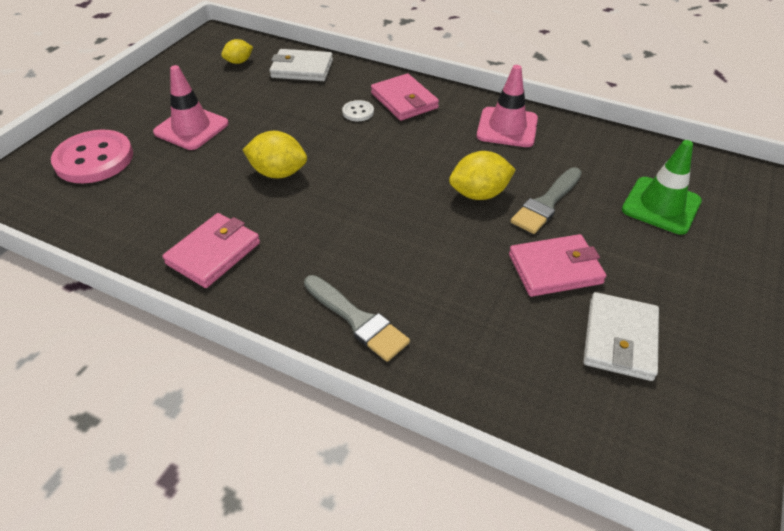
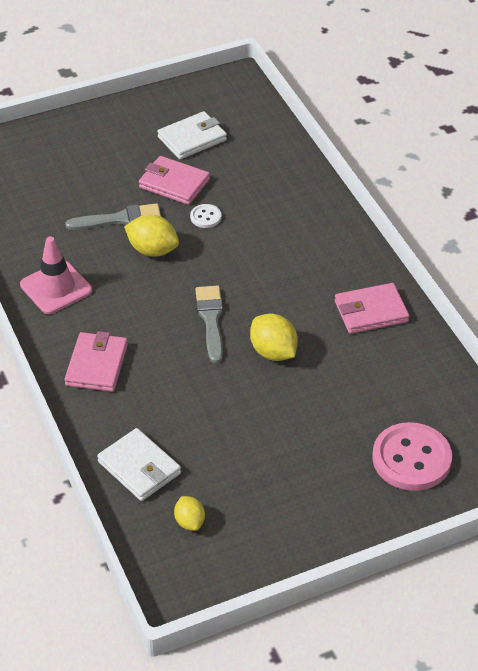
camera: 140 degrees left, 0 degrees up
(191, 128) = (306, 447): pink traffic cone -> none
(239, 62) = (189, 522): yellow lemon -> yellow lemon turned 60 degrees clockwise
(357, 320) = (318, 222): grey brush -> grey brush (211, 320)
(358, 112) = (149, 376): white button -> white button (205, 217)
(661, 205) = (53, 177): green traffic cone -> none

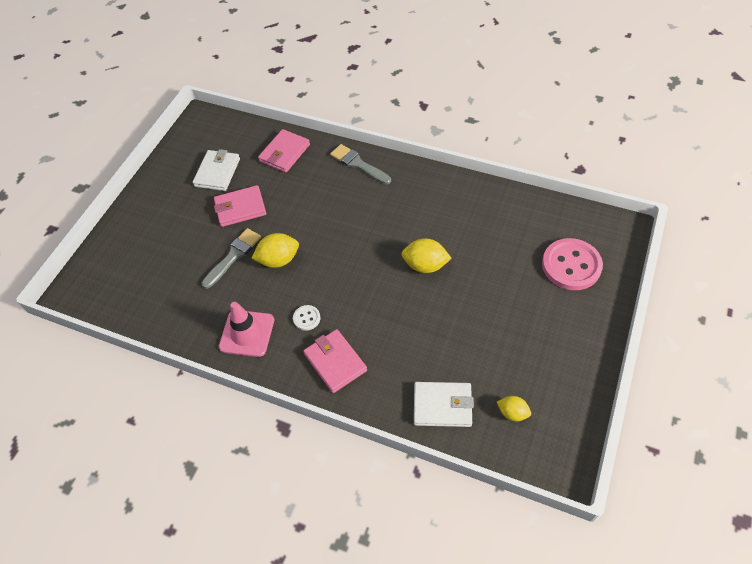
camera: 40 degrees left, 10 degrees up
(205, 217) = (285, 214): white button -> white button (306, 318)
(211, 320) = (367, 275): grey brush -> grey brush (358, 164)
(371, 312) = (445, 198): pink wallet -> pink wallet (284, 153)

